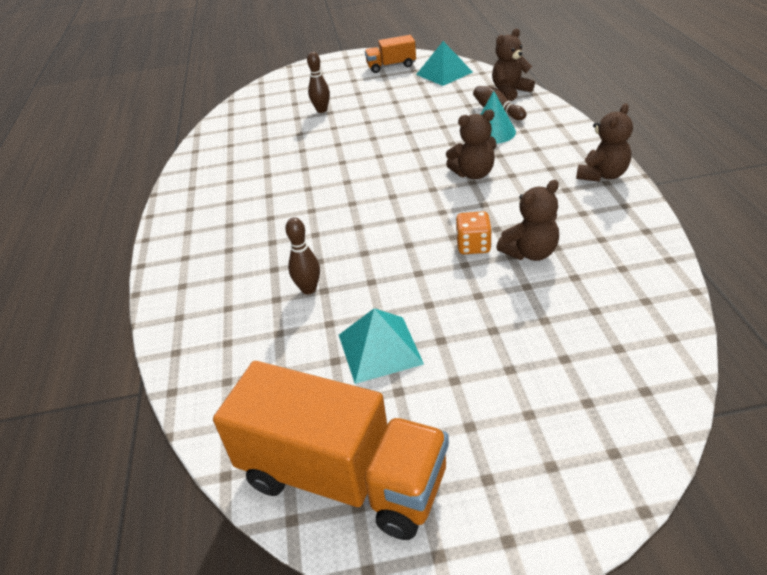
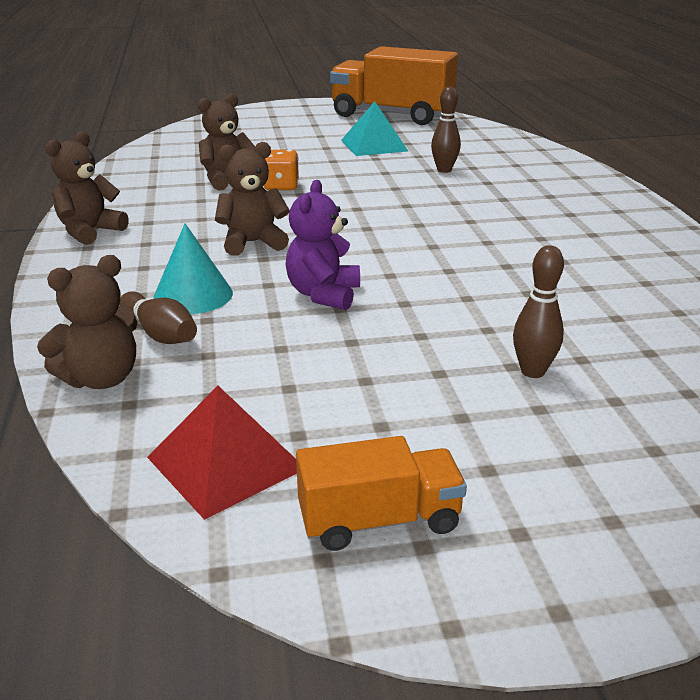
camera: 175 degrees right, 10 degrees down
(418, 138) = (323, 295): none -> purple teddy bear
(444, 73) = (226, 463): turquoise pyramid -> red pyramid

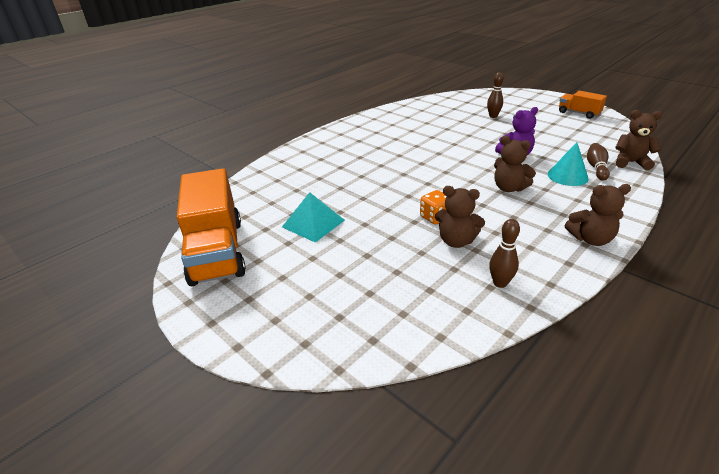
camera: 125 degrees left, 5 degrees up
(226, 463) = (605, 132): red pyramid -> none
(444, 170) = (336, 183): brown bowling pin -> brown bowling pin (500, 283)

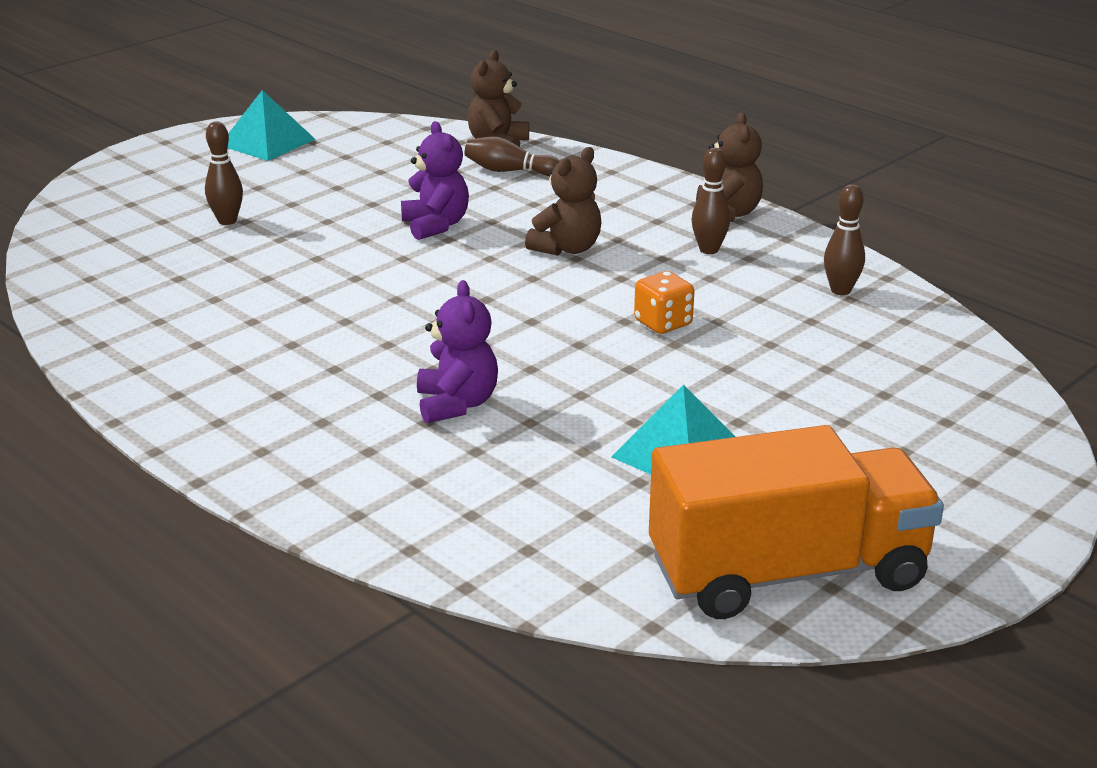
camera: 90 degrees left, 5 degrees down
(353, 172) = (457, 404): none -> purple teddy bear
(456, 241) = (737, 311): brown teddy bear -> none
(533, 232) = (709, 250): none -> brown bowling pin
(567, 176) = (534, 197): turquoise cone -> none
(578, 113) = (267, 142): orange truck -> turquoise pyramid

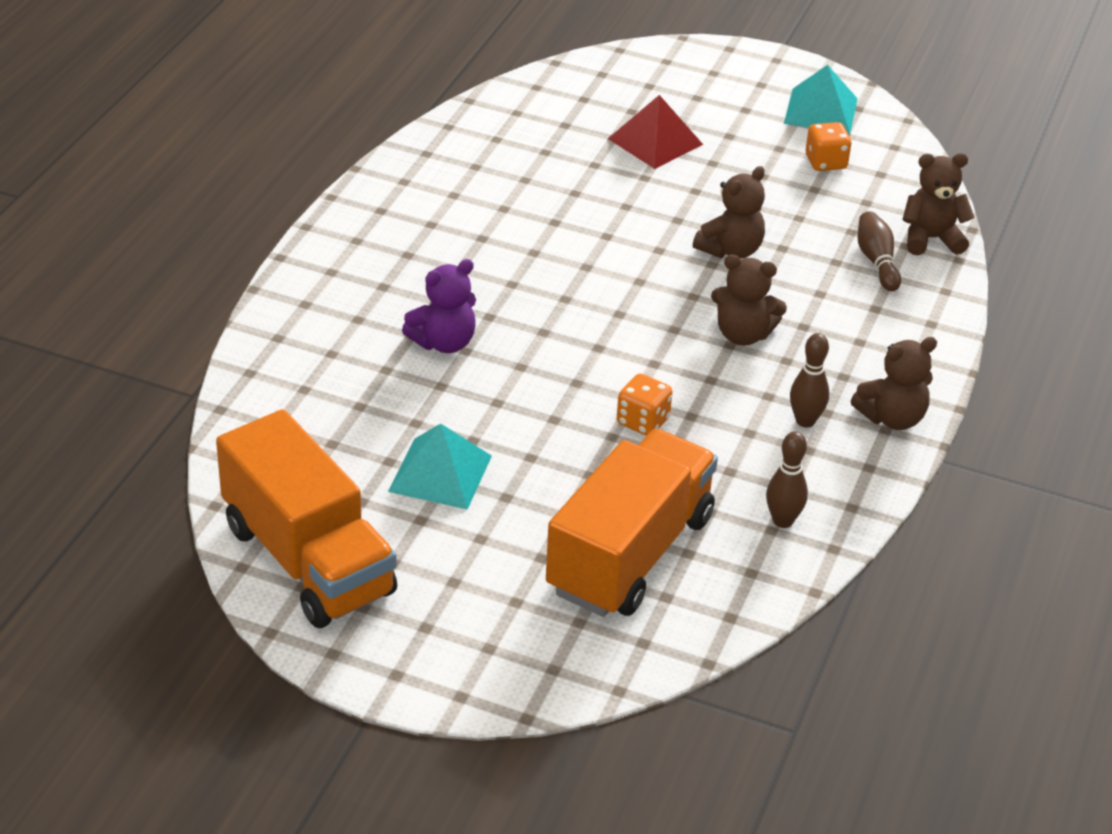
camera: 65 degrees right, 10 degrees up
(227, 221) = (655, 141): brown bowling pin -> red pyramid
(346, 158) = (825, 162): none -> orange dice
(436, 225) = (731, 250): purple teddy bear -> brown teddy bear
(857, 372) = (630, 554): none -> orange truck

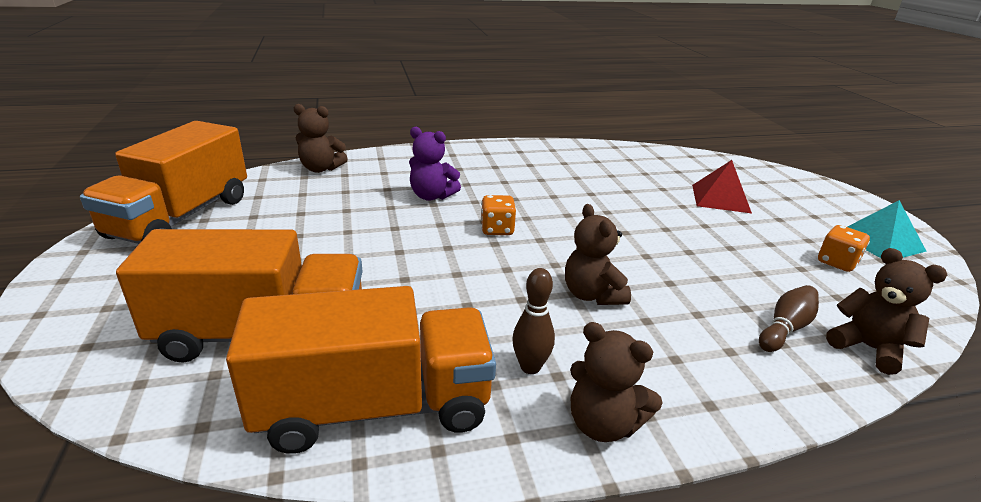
camera: 55 degrees right, 10 degrees down
(440, 473) = (302, 231): turquoise pyramid -> none
(643, 421) = (435, 286): orange dice -> orange dice (497, 229)
(731, 250) = (673, 257): brown teddy bear -> brown teddy bear (321, 169)
(783, 521) = (375, 407): brown bowling pin -> orange truck

